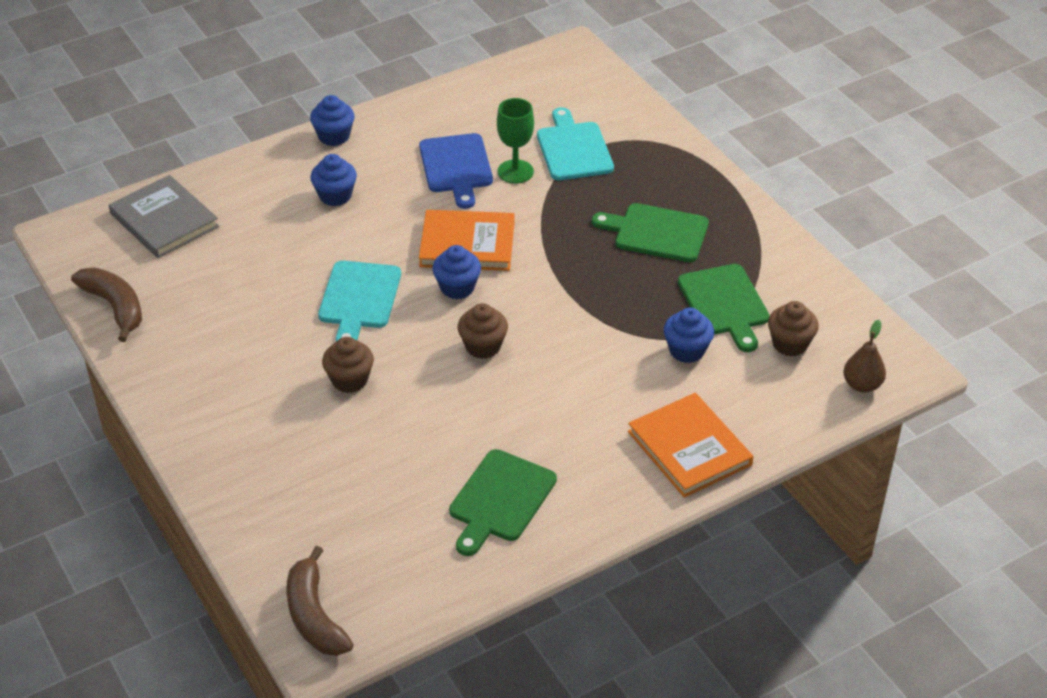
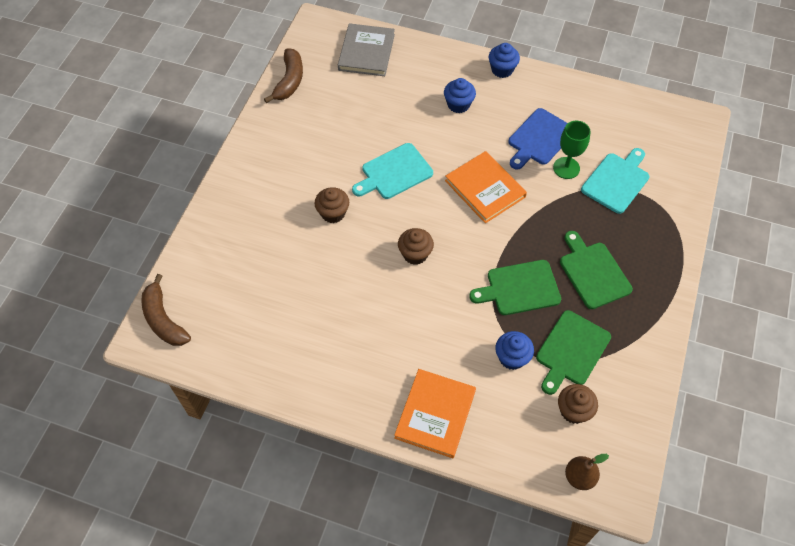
camera: 50 degrees right, 15 degrees up
(314, 616) = (163, 319): brown banana -> brown banana turned 60 degrees counterclockwise
(457, 287) = (447, 209): blue cupcake -> none
(500, 500) = (311, 346): green cutting board -> green cutting board (519, 288)

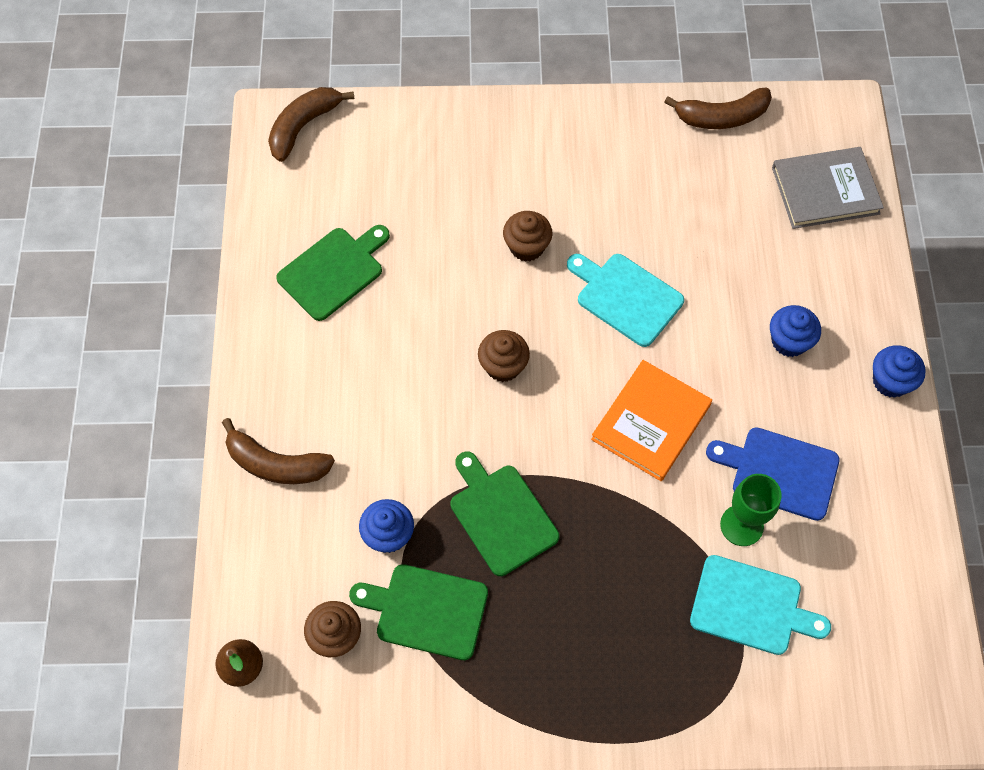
camera: 70 degrees right, 5 degrees up
(435, 414) = (276, 464): orange book -> brown banana
(593, 272) = (567, 610): green cutting board -> green cutting board (333, 271)

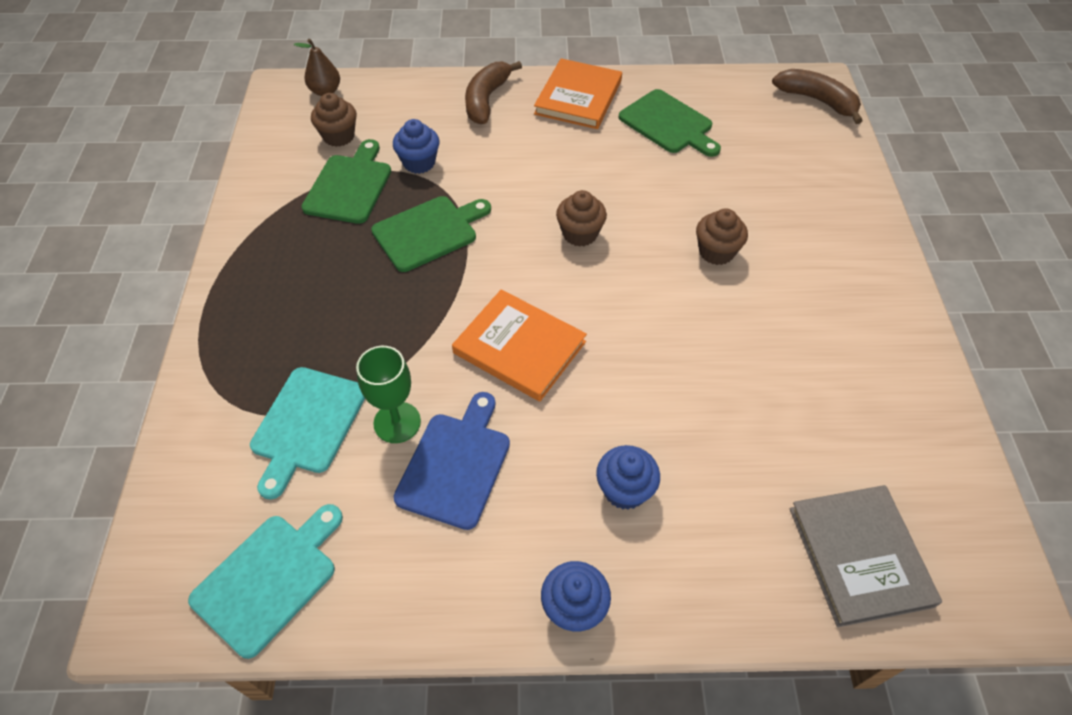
camera: 90 degrees right, 10 degrees down
(279, 361) = (578, 97): none -> orange book
(626, 297) = (667, 331): turquoise cutting board -> turquoise cutting board (269, 578)
(722, 117) = (942, 440): brown banana -> none

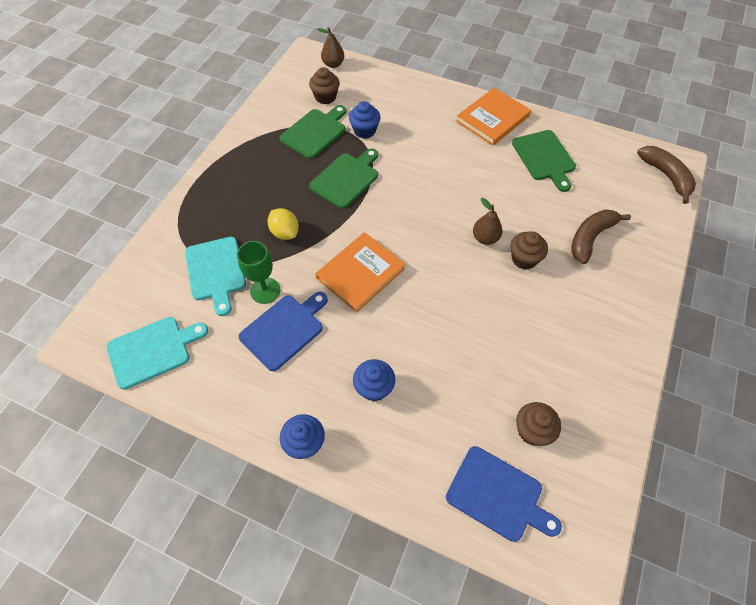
camera: 25 degrees right, 5 degrees up
(307, 424) = (216, 271): turquoise cutting board -> turquoise cutting board turned 60 degrees counterclockwise
(381, 333) = (285, 232): none -> yellow lemon
(428, 232) = (346, 178): green cutting board -> green cutting board turned 45 degrees counterclockwise
(486, 100) = (430, 101): brown banana -> brown banana (590, 238)
(519, 347) = (360, 273): orange book -> orange book turned 75 degrees clockwise
(580, 234) = (440, 214): brown cupcake -> brown cupcake (532, 430)
(654, 244) = (485, 238): none -> brown pear
(859, 556) = (498, 495): grey book -> blue cutting board

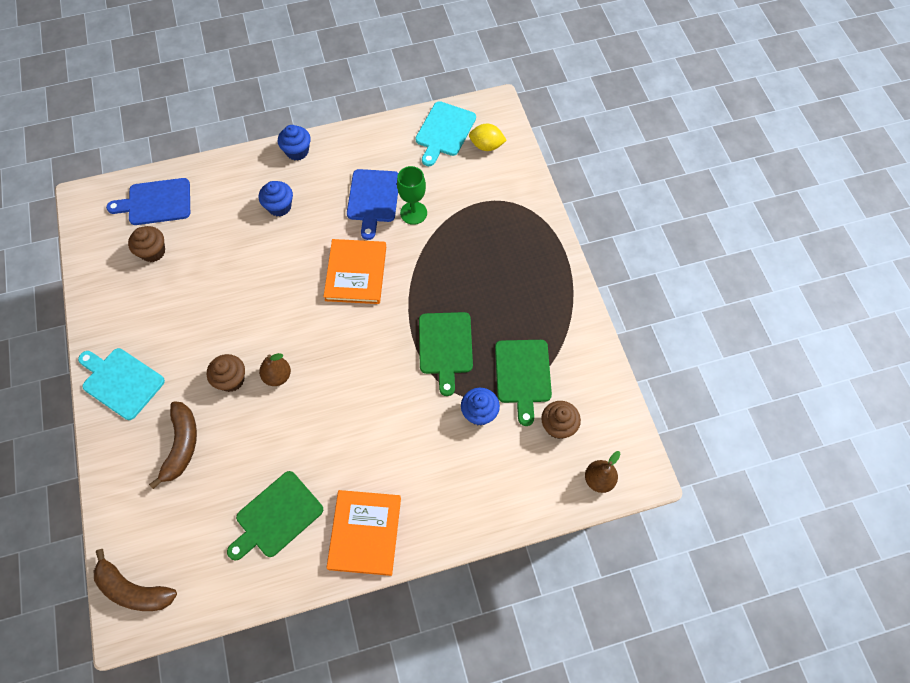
camera: 140 degrees right, 5 degrees up
(216, 271) = (463, 201): turquoise cutting board -> turquoise cutting board (121, 382)
(285, 232) = (445, 263): yellow lemon -> yellow lemon (486, 146)
(544, 158) = (276, 516): green cutting board -> green cutting board turned 75 degrees counterclockwise

